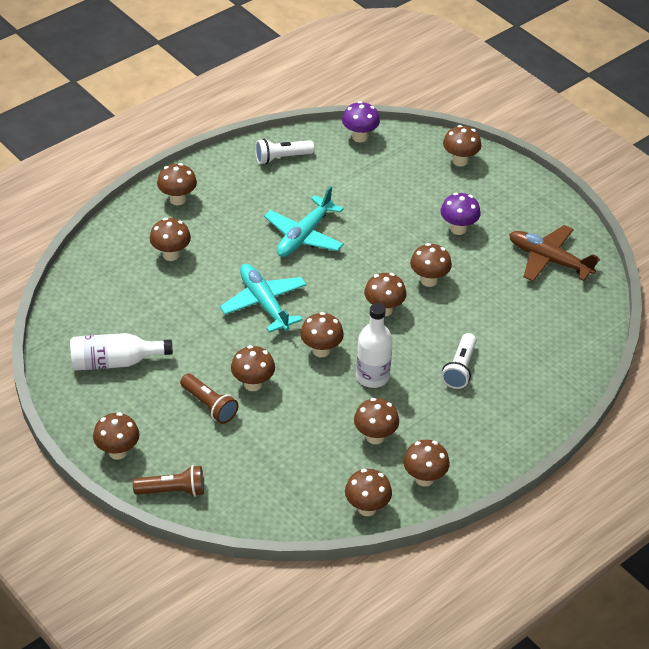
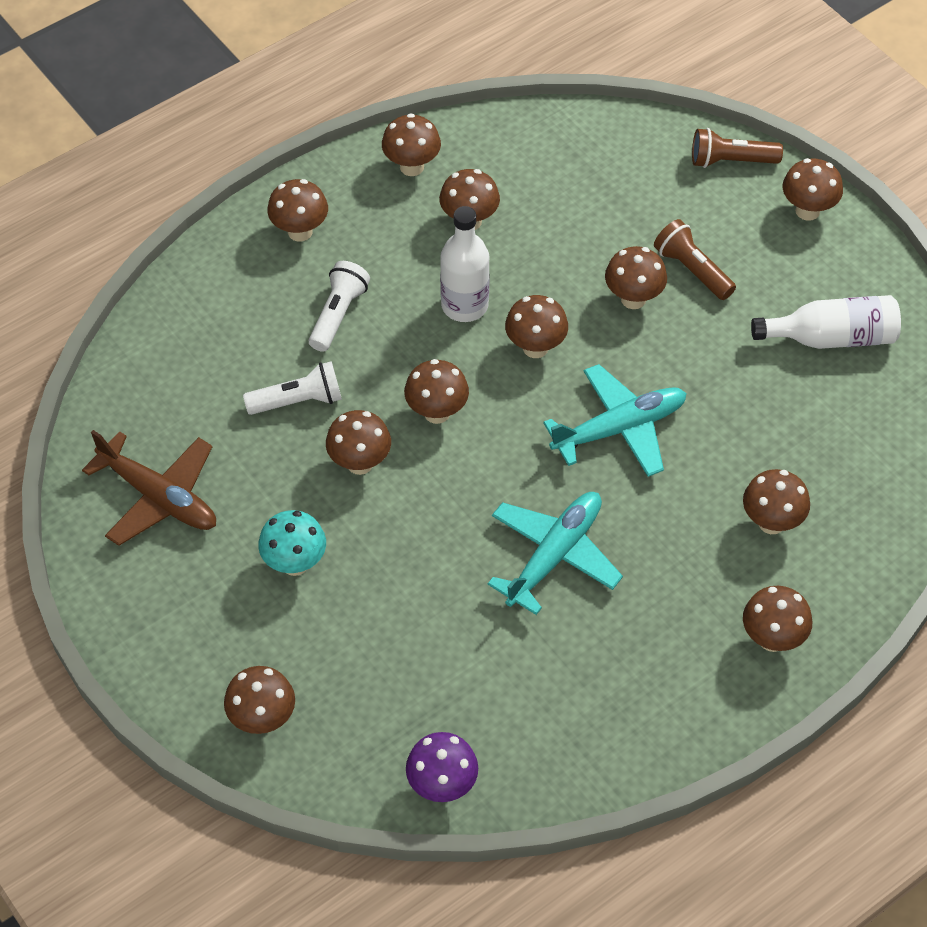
camera: 175 degrees left, 10 degrees up
(264, 303) = (619, 428): turquoise plane -> turquoise plane turned 90 degrees counterclockwise
(281, 158) = (590, 734): white flashlight -> white flashlight (298, 401)
(367, 508) = (488, 134): brown mushroom -> brown mushroom (300, 231)
(458, 229) = (295, 563): purple mushroom -> turquoise mushroom

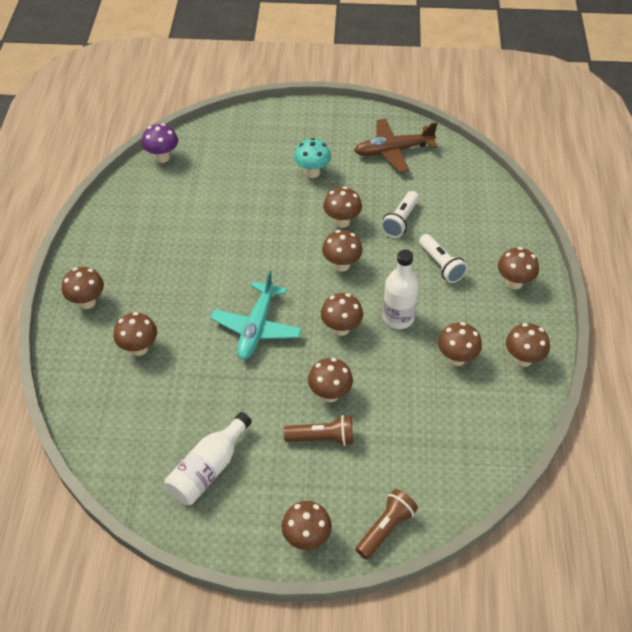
camera: 130 degrees right, 5 degrees down
(263, 719) = (251, 126): brown mushroom -> none
(554, 555) = (218, 256): turquoise plane -> none

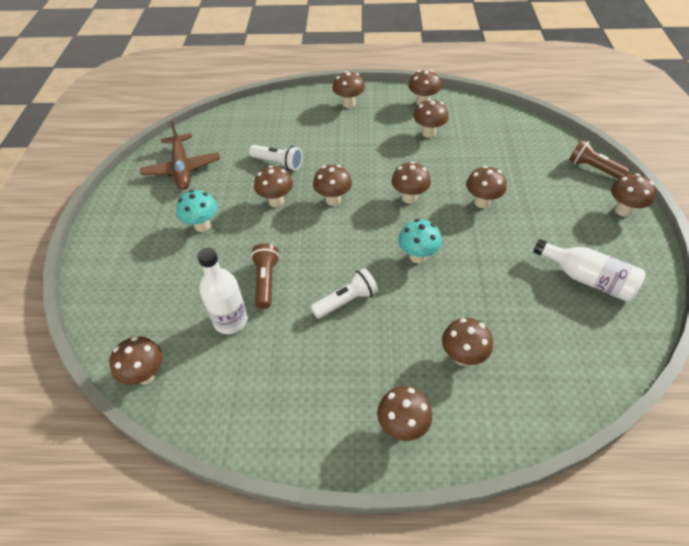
camera: 90 degrees left, 0 degrees up
(162, 157) = (146, 375): purple mushroom -> brown mushroom
(256, 328) = (417, 256): turquoise plane -> turquoise mushroom
(322, 438) = (527, 205): brown flashlight -> brown flashlight (266, 281)
(398, 318) = (392, 164): white bottle -> white bottle (230, 320)
(441, 265) = (331, 140): white flashlight -> white flashlight (346, 301)

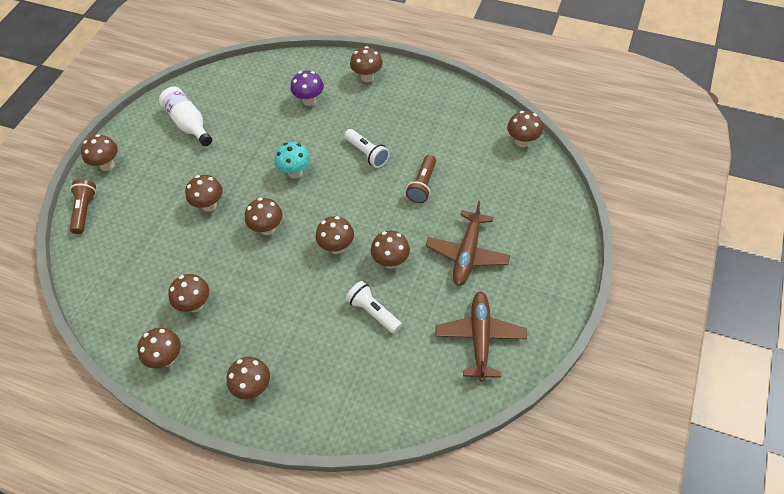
camera: 160 degrees left, 5 degrees up
(202, 226) = (467, 254): turquoise mushroom -> brown plane
(230, 320) = (457, 162): white bottle -> none
(346, 301) = (367, 153): white flashlight -> white flashlight turned 120 degrees counterclockwise
(462, 356) = (309, 101): brown mushroom -> purple mushroom
(593, 168) = (85, 210): brown flashlight -> brown flashlight turned 150 degrees counterclockwise

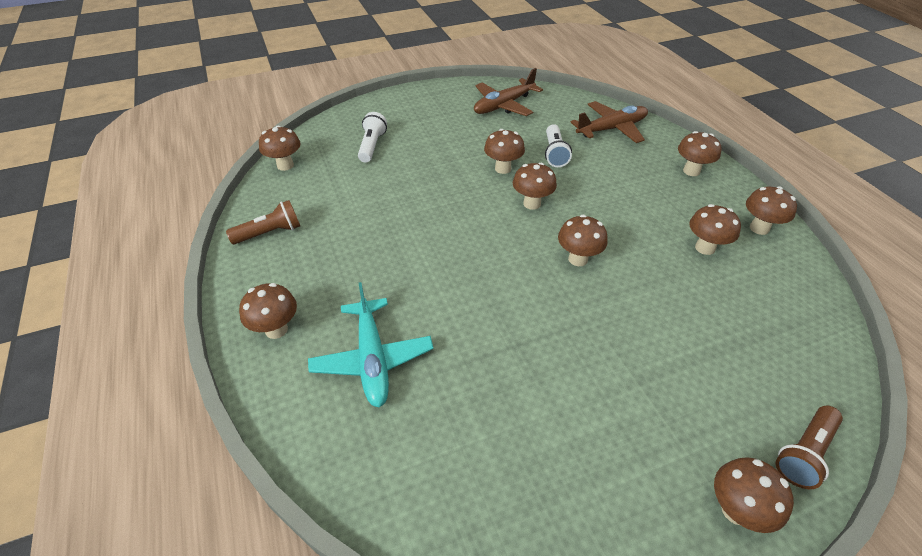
camera: 135 degrees left, 10 degrees down
(188, 123) = (555, 474): white bottle -> none
(209, 205) = (620, 327): brown mushroom -> none
(295, 172) = (492, 288): turquoise mushroom -> none
(309, 101) = (372, 359): purple mushroom -> turquoise plane
(367, 153) = (405, 251): white flashlight -> white flashlight (372, 146)
(422, 185) = (403, 194): brown flashlight -> brown flashlight (270, 233)
(467, 254) = (445, 139): brown plane -> brown plane (611, 129)

